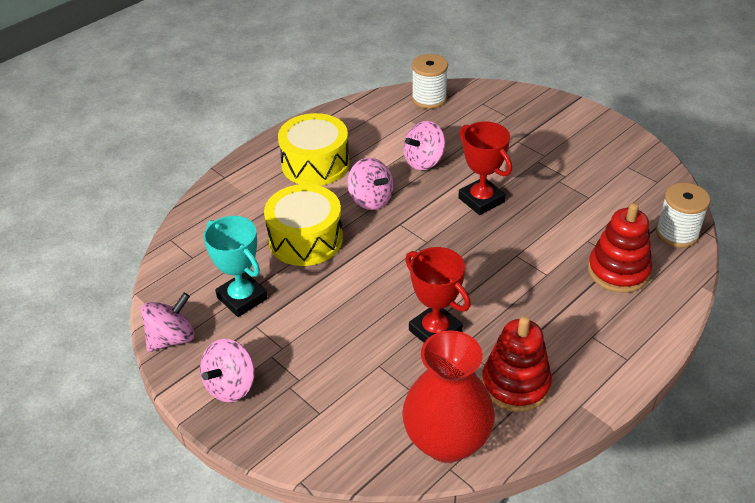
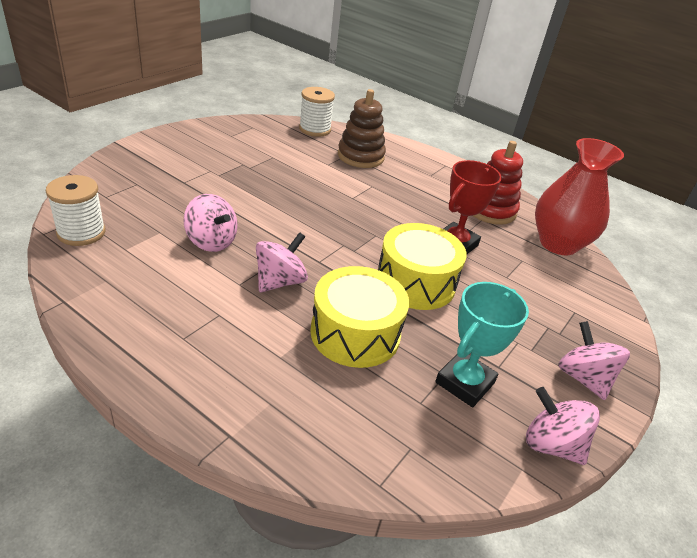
camera: 105 degrees left, 5 degrees down
(231, 386) = (583, 378): pink spinning top -> pink spinning top turned 135 degrees counterclockwise
(315, 164) = (207, 331): yellow drum -> yellow drum (415, 282)
(481, 200) = (279, 209): red trophy -> none
(618, 271) = (360, 156): red stacking toy -> brown stacking toy

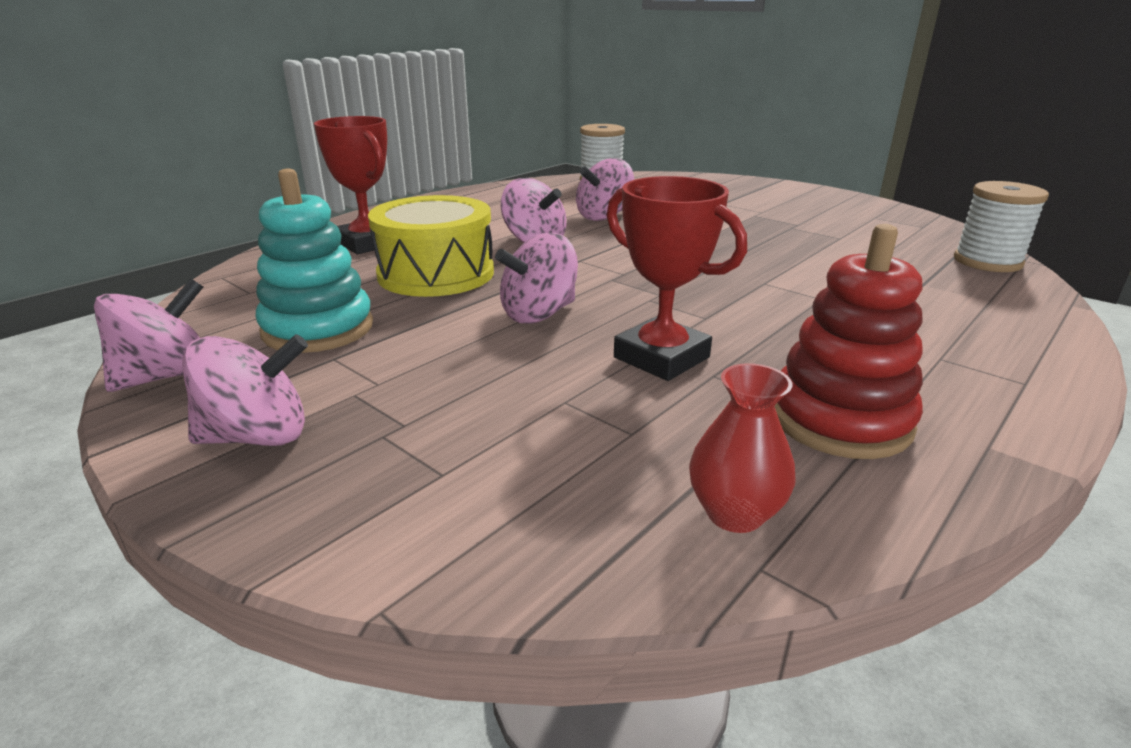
camera: 100 degrees right, 10 degrees down
(280, 388) = (368, 243): none -> red trophy
(360, 156) = (930, 293): brown stacking toy -> none
(415, 282) = (539, 314): yellow drum -> pink spinning top
(464, 383) = (318, 329): turquoise trophy -> turquoise stacking toy
(558, 244) = (734, 513): red vase -> red vase, size x0.48

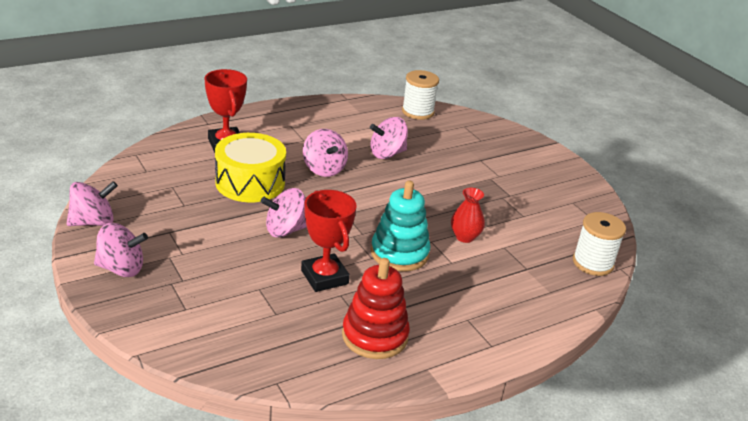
camera: 15 degrees right, 5 degrees up
(318, 329) = (170, 210): turquoise stacking toy -> turquoise stacking toy (399, 253)
(734, 513) = (286, 361): red vase -> red vase (464, 237)

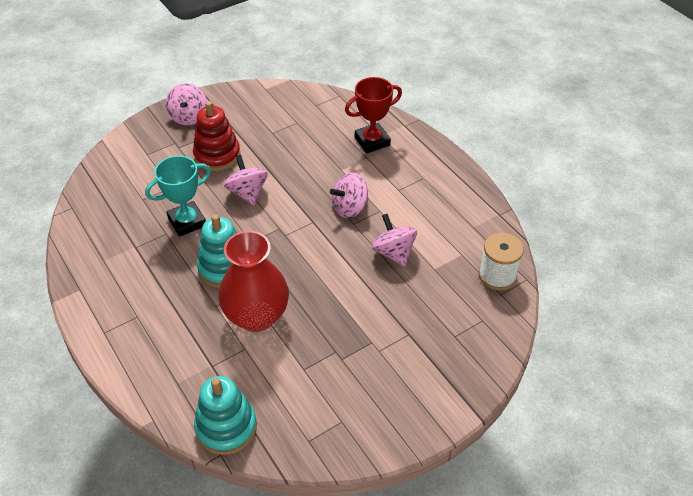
camera: 90 degrees right, 15 degrees up
(93, 222) = (241, 94): pink spinning top -> none
(250, 183) = (313, 164): yellow drum -> none
(324, 277) = (187, 222): red trophy -> turquoise trophy
(375, 336) = (117, 256): red stacking toy -> red stacking toy (217, 155)
(464, 237) = (256, 316): red vase -> red vase, size x2.06
(592, 263) = (226, 427): white spool -> turquoise stacking toy

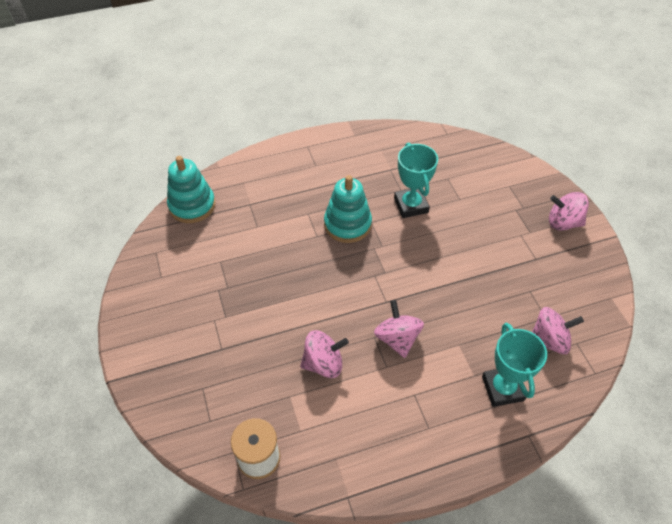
camera: 105 degrees right, 5 degrees up
(217, 155) = (499, 238): red stacking toy -> none
(247, 193) = (439, 255): pink spinning top -> pink spinning top (549, 340)
(256, 316) = (286, 239): red vase -> none
(372, 141) = (502, 388): red trophy -> turquoise trophy

